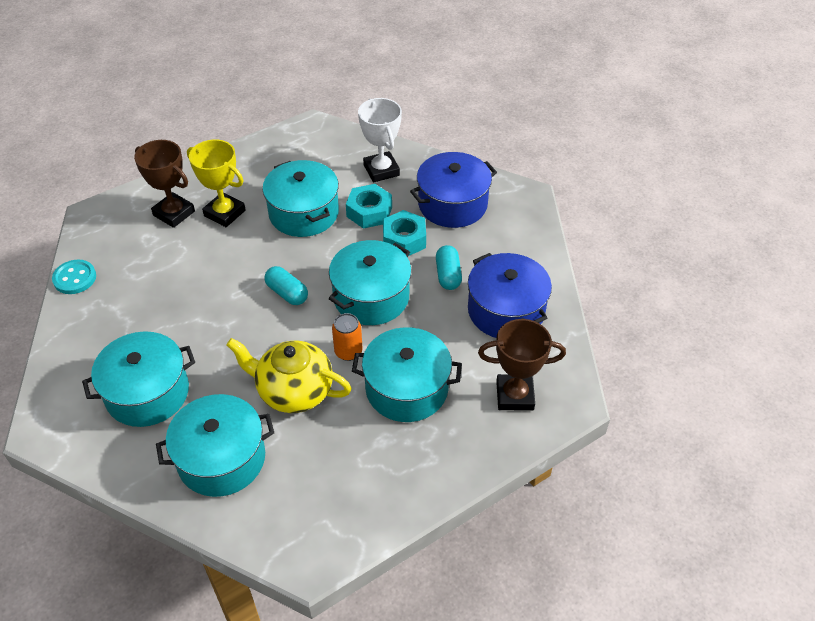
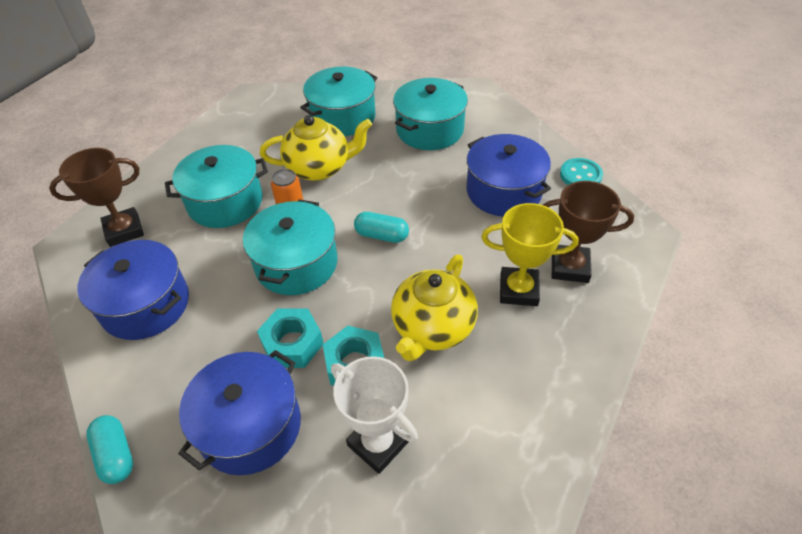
camera: 155 degrees right, 0 degrees up
(152, 291) = (504, 191): none -> blue pot
(303, 213) = (432, 328): turquoise pot -> yellow teapot
(448, 275) = (222, 320): turquoise capsule -> turquoise capsule (116, 455)

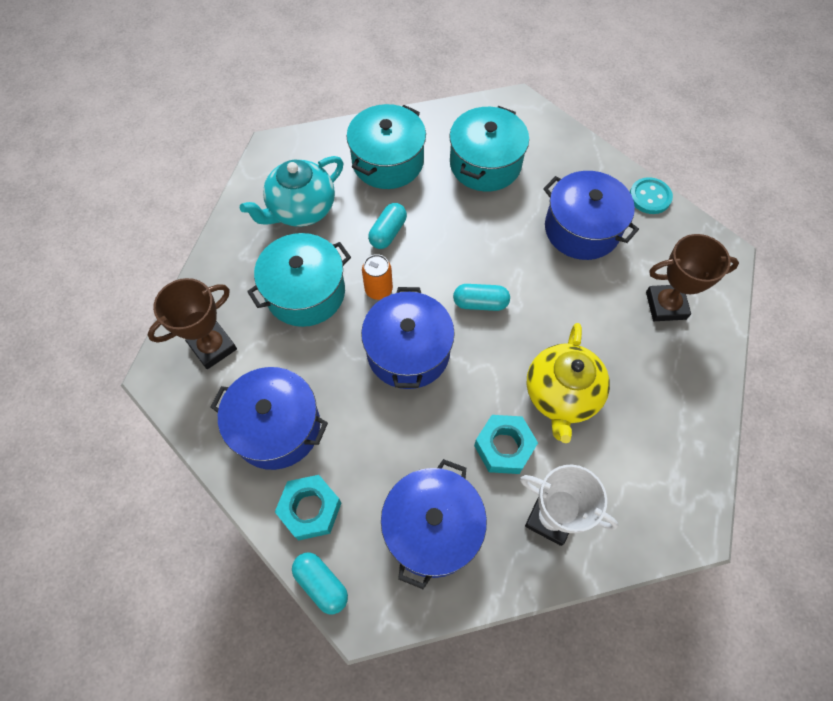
camera: 15 degrees left, 15 degrees up
(251, 141) = (301, 209): none -> turquoise teapot
(292, 343) = (438, 438): turquoise nut -> turquoise nut (310, 509)
(296, 263) = (408, 351): turquoise pot -> blue pot
(319, 168) = (388, 232): yellow teapot -> turquoise capsule
(518, 290) = (626, 339): yellow trophy -> none

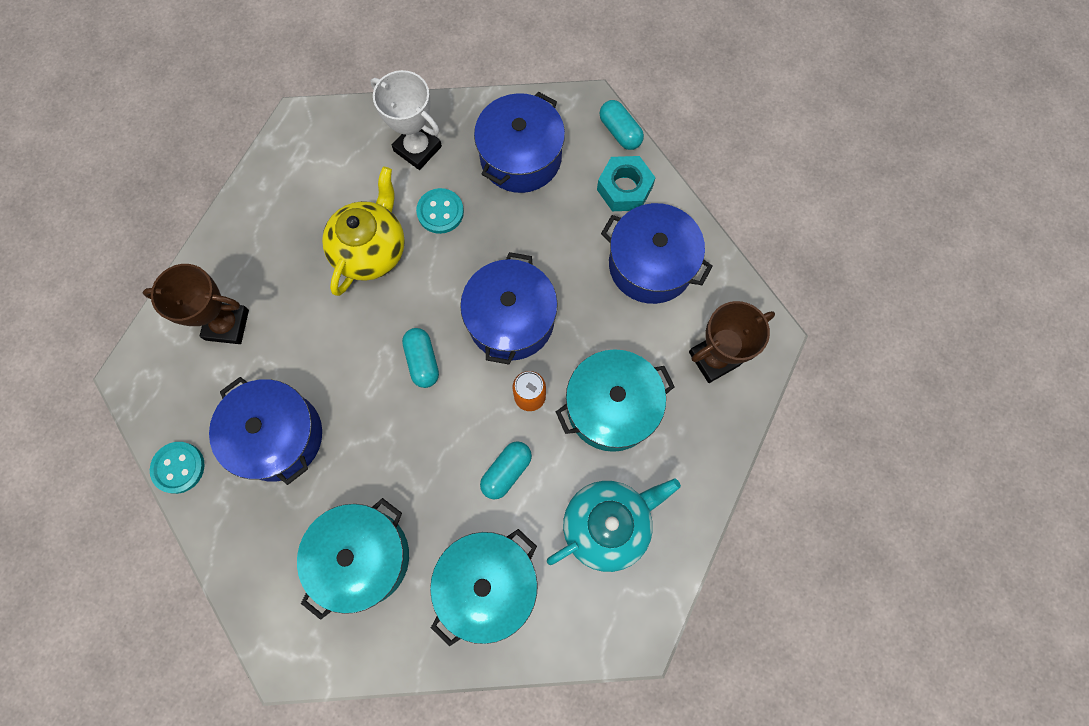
camera: 170 degrees left, 10 degrees up
(480, 303) = (422, 361): turquoise capsule -> turquoise capsule turned 60 degrees clockwise
(504, 447) = (440, 212): turquoise nut -> turquoise button

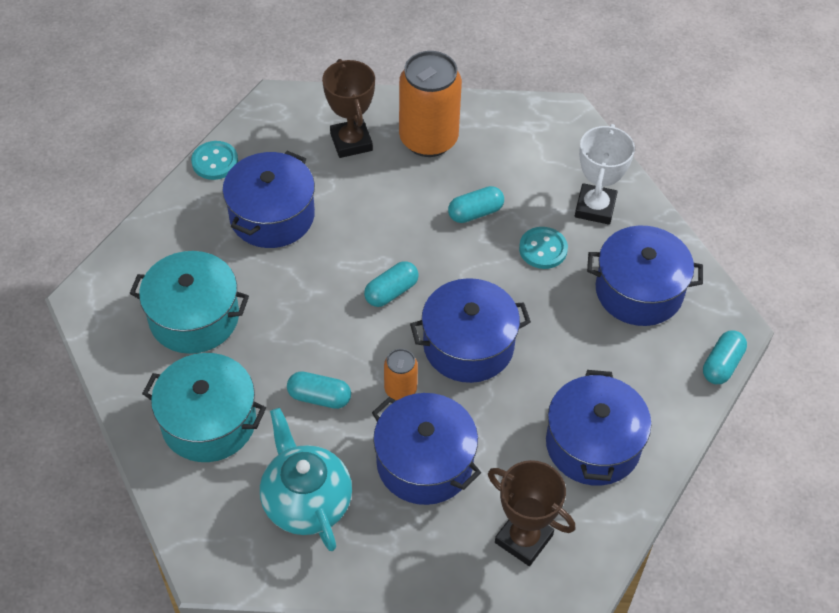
camera: 65 degrees right, 20 degrees down
(263, 253) = (428, 139): none -> orange can
(371, 250) = (475, 212): yellow teapot -> turquoise capsule
(607, 525) = (306, 501): turquoise teapot -> turquoise teapot turned 150 degrees counterclockwise
(611, 407) = (425, 462): turquoise pot -> blue pot
(624, 188) = (662, 391): turquoise nut -> none

